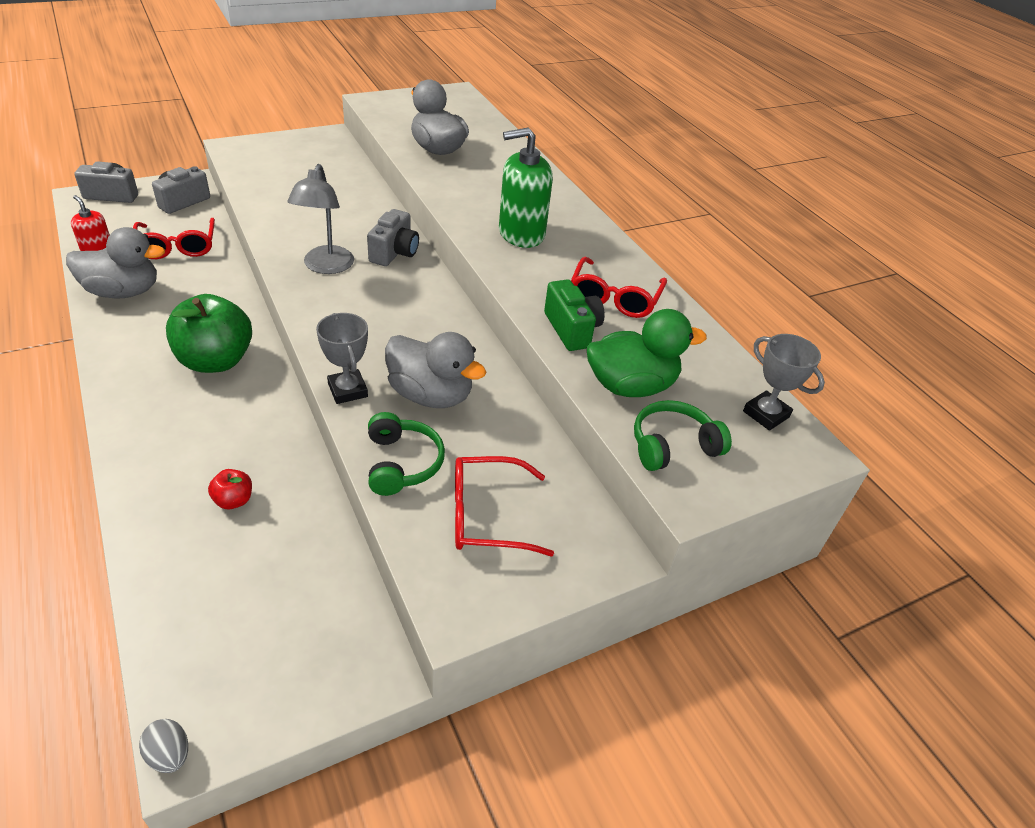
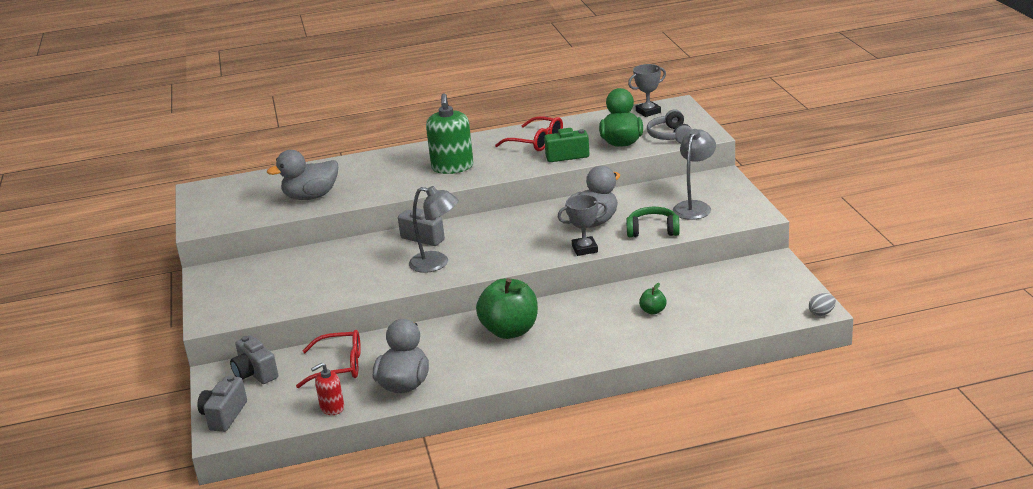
camera: 70 degrees left, 15 degrees down
(234, 500) = (653, 311): red apple -> green apple
(486, 515) = (694, 207): red glasses -> grey lamp
(673, 446) = (670, 136): green headphones -> grey headphones

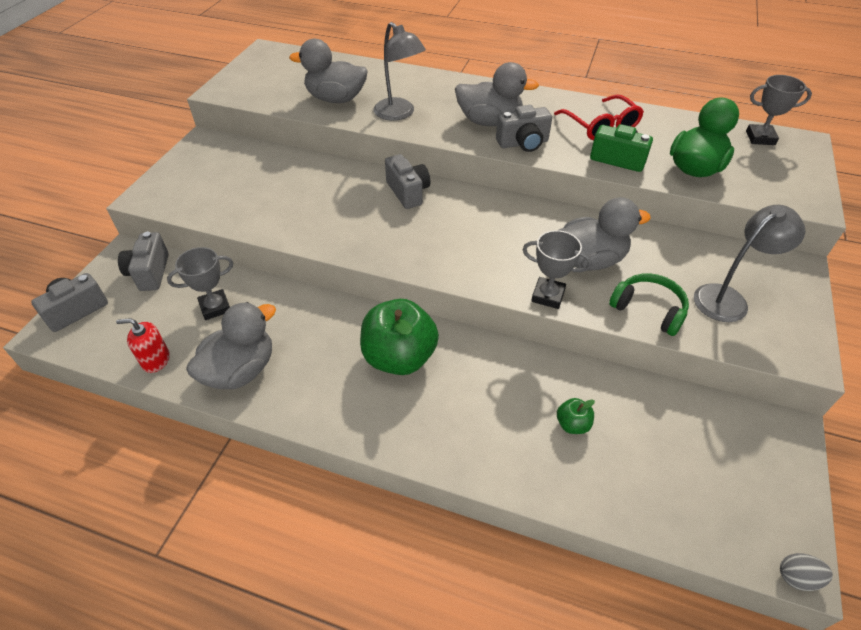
camera: 30 degrees right, 20 degrees up
(339, 366) = (215, 307): red glasses -> grey trophy
(437, 263) = (386, 233): grey lamp -> grey lamp (399, 114)
(452, 167) = (489, 121): green soap dispenser -> grey duck
(492, 170) = (523, 143): none -> grey camera
(670, 136) = (763, 184): grey headphones -> none

